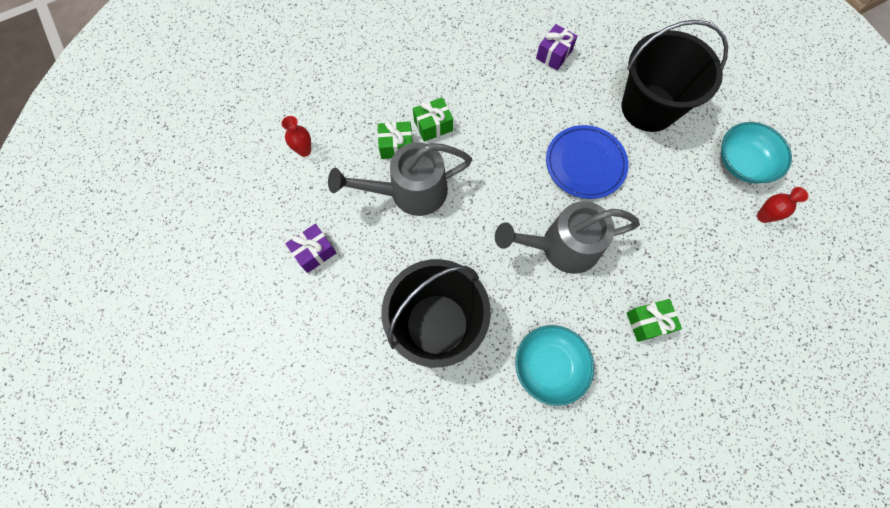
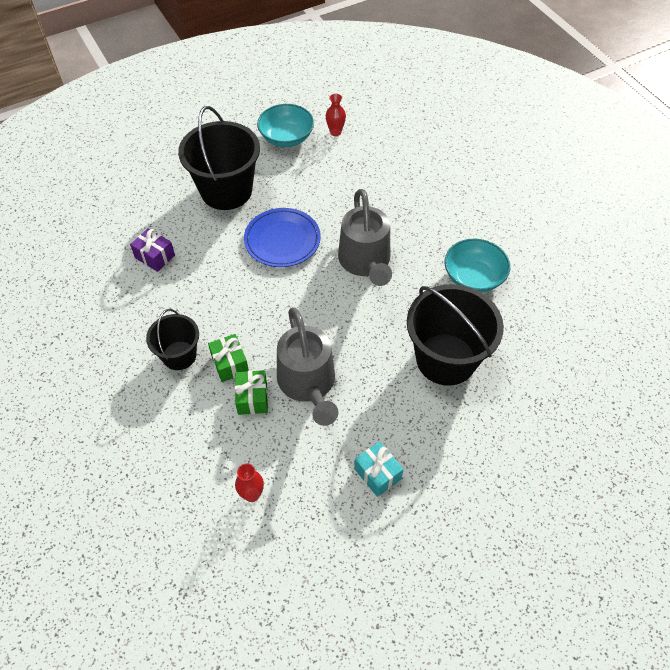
camera: 90 degrees left, 15 degrees down
(314, 252) = (377, 474): purple gift -> turquoise gift
(442, 85) = (179, 355): none -> black bucket
(648, 322) = (429, 210): green gift -> none

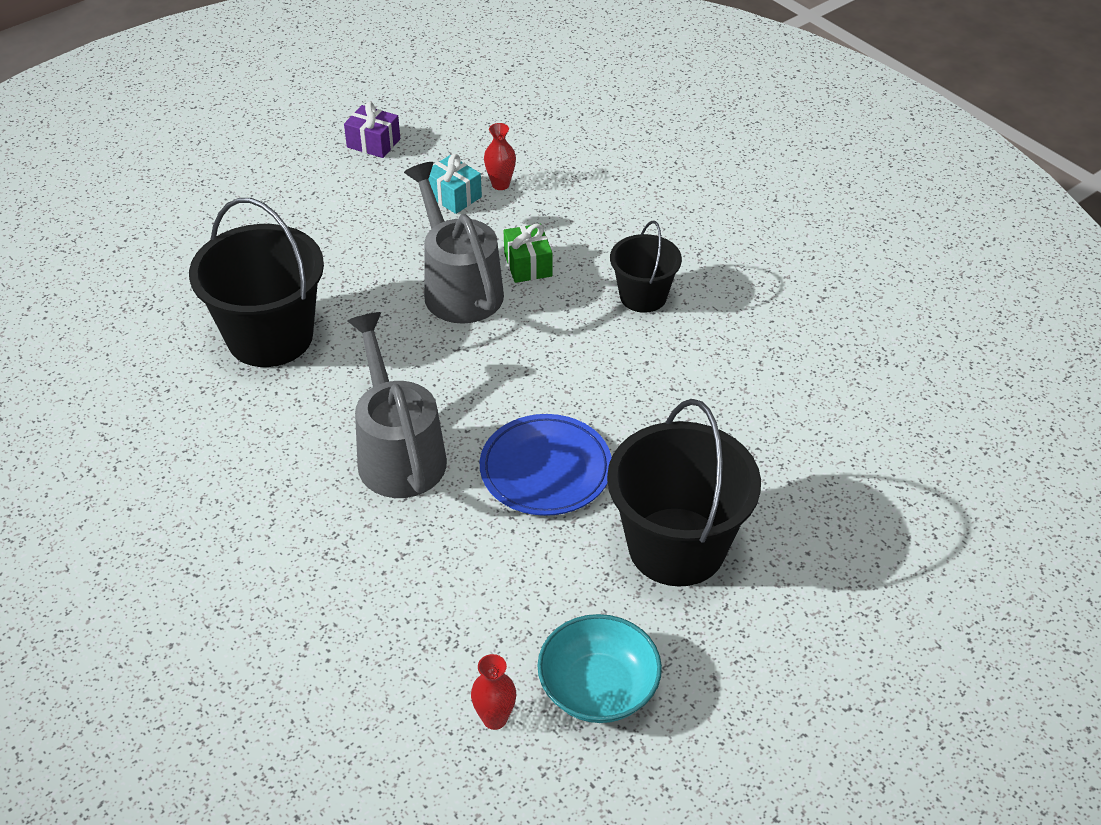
camera: 170 degrees right, 10 degrees down
(155, 256) = (745, 416): purple gift -> purple gift (373, 143)
(230, 364) = (570, 296): green gift -> none
(377, 474) = (358, 216): turquoise gift -> turquoise gift (453, 196)
(473, 277) = (217, 452): turquoise bowl -> none

